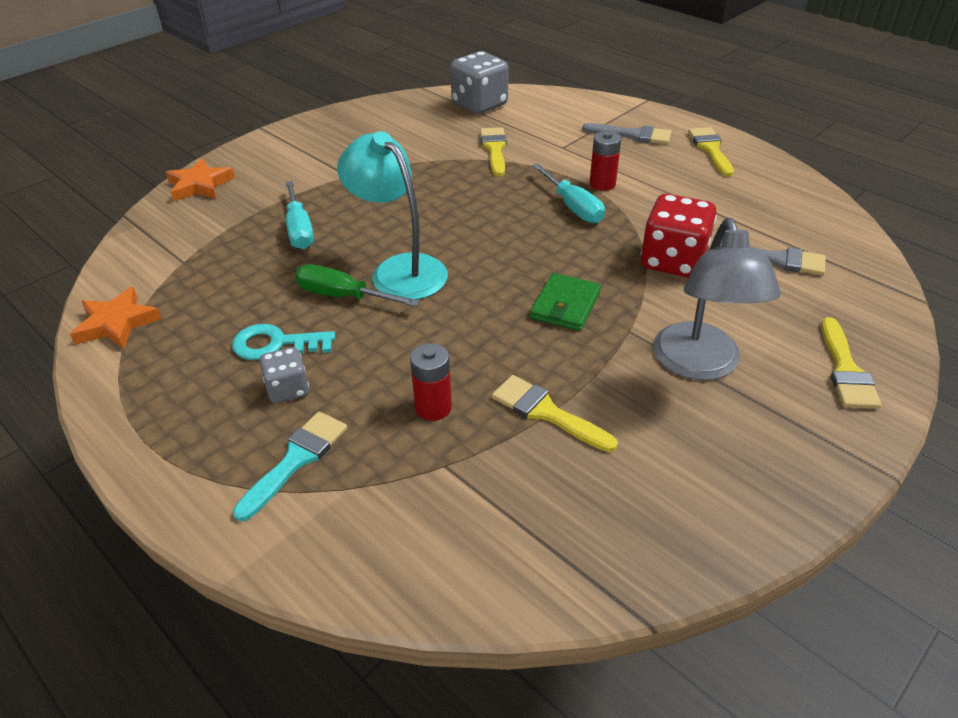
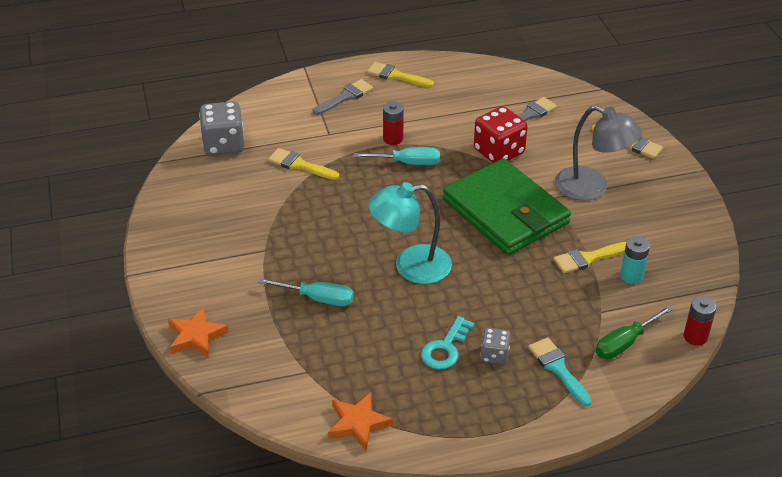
camera: 60 degrees left, 0 degrees up
(343, 296) = (419, 302): green screwdriver -> green screwdriver (625, 343)
(433, 407) = (554, 299): red battery -> red battery (695, 336)
(550, 473) = (631, 276): none -> turquoise battery
(565, 305) = (505, 212): green wallet -> green wallet, size x2.29

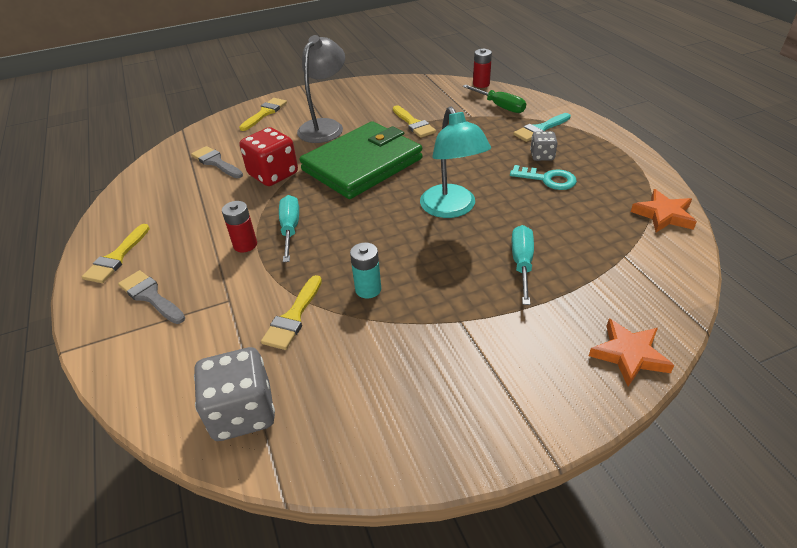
camera: 95 degrees left, 0 degrees up
(631, 276) = (428, 107): turquoise battery -> turquoise battery (368, 289)

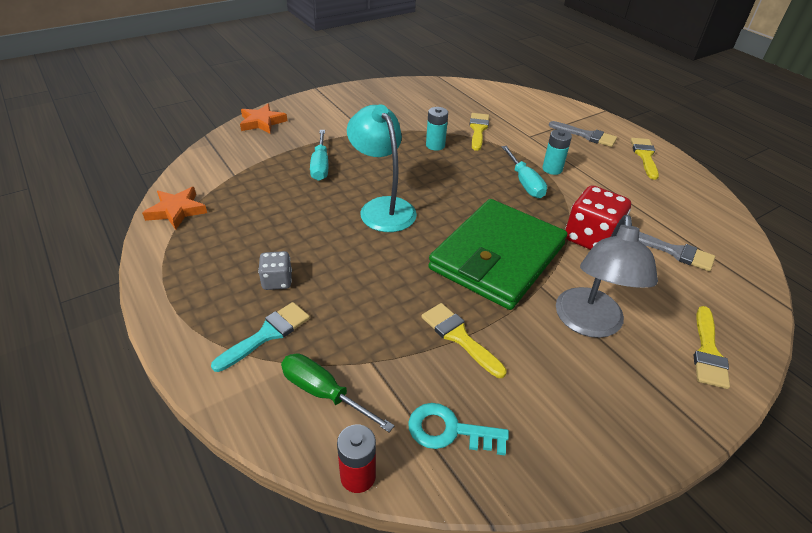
camera: 165 degrees right, 0 degrees up
(243, 412) = (477, 95): grey dice -> none
(245, 245) = (552, 169): red battery -> turquoise battery
(548, 179) = (279, 246): turquoise key -> turquoise key (449, 430)

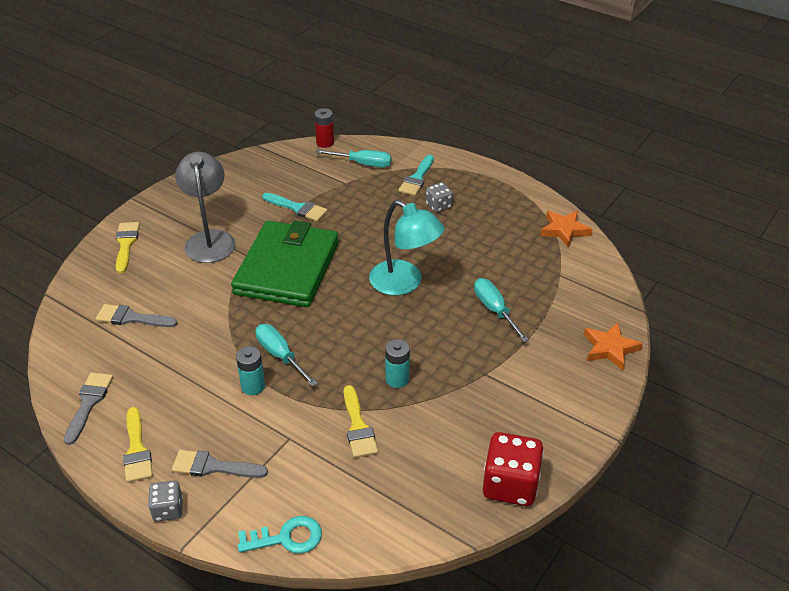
camera: 160 degrees right, 0 degrees up
(324, 393) = (362, 164): green screwdriver -> turquoise screwdriver
(449, 430) = (287, 167): turquoise key -> turquoise key (287, 538)
(459, 337) = (297, 208): yellow brush -> turquoise brush
(590, 238) = (208, 309): red dice -> red dice (510, 485)
(617, 125) = (168, 509): none -> grey dice
(694, 192) = (88, 403): none -> grey brush

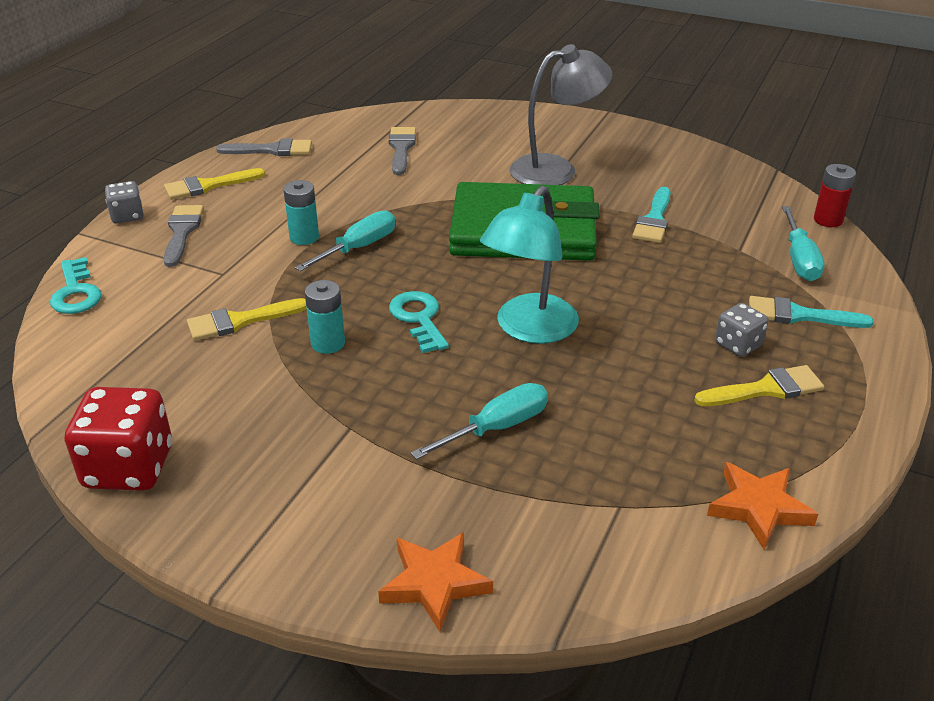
camera: 80 degrees right, 5 degrees down
(126, 244) = (522, 123): yellow brush -> yellow brush (765, 389)
(380, 332) = (419, 318): none -> turquoise key

